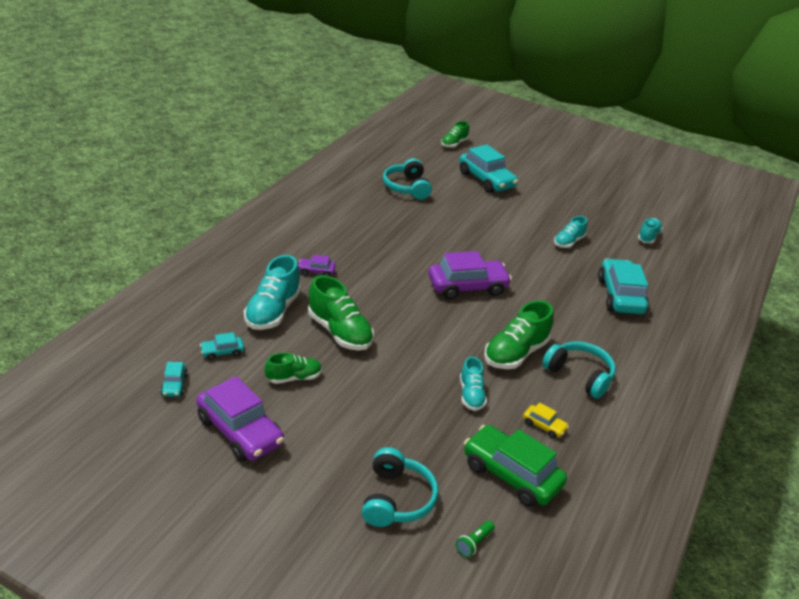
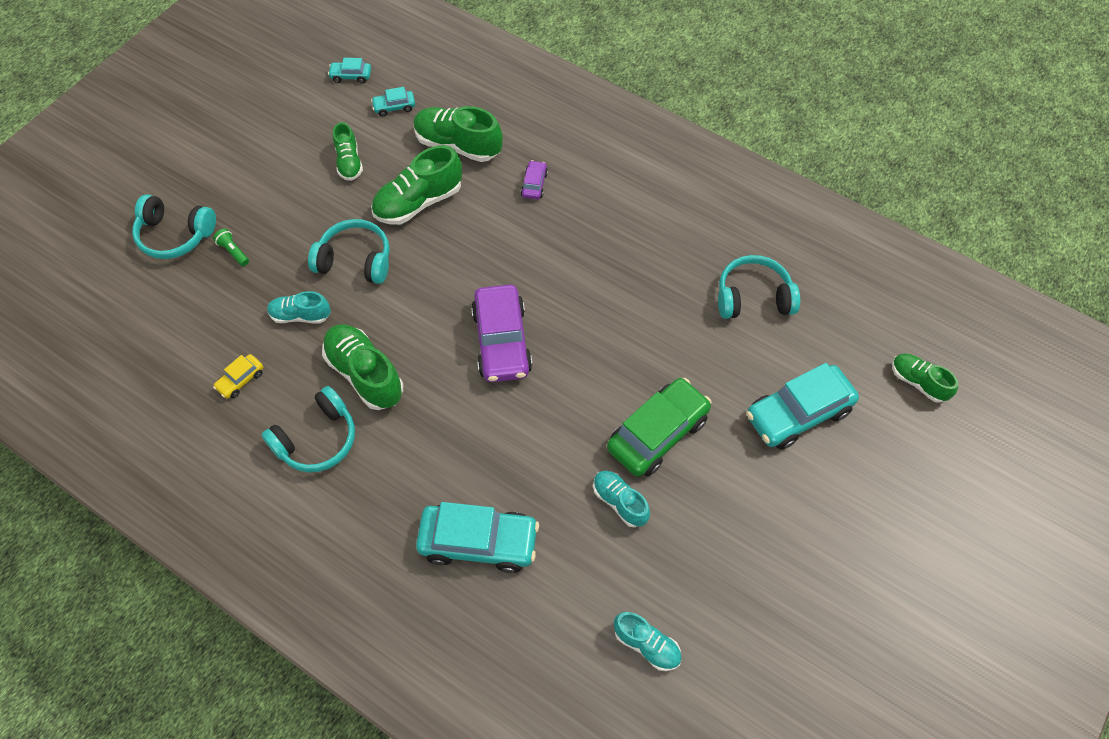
camera: 100 degrees right, 25 degrees up
(222, 352) = (394, 107): turquoise car -> turquoise car turned 90 degrees counterclockwise
(240, 431) = (282, 124): purple car -> none
(272, 311) = (458, 145): turquoise shoe -> green shoe
(407, 366) = (355, 260): none -> turquoise headphones
(474, 543) = (110, 289): green flashlight -> green flashlight (233, 251)
(511, 475) = (180, 334): green car -> green car (657, 433)

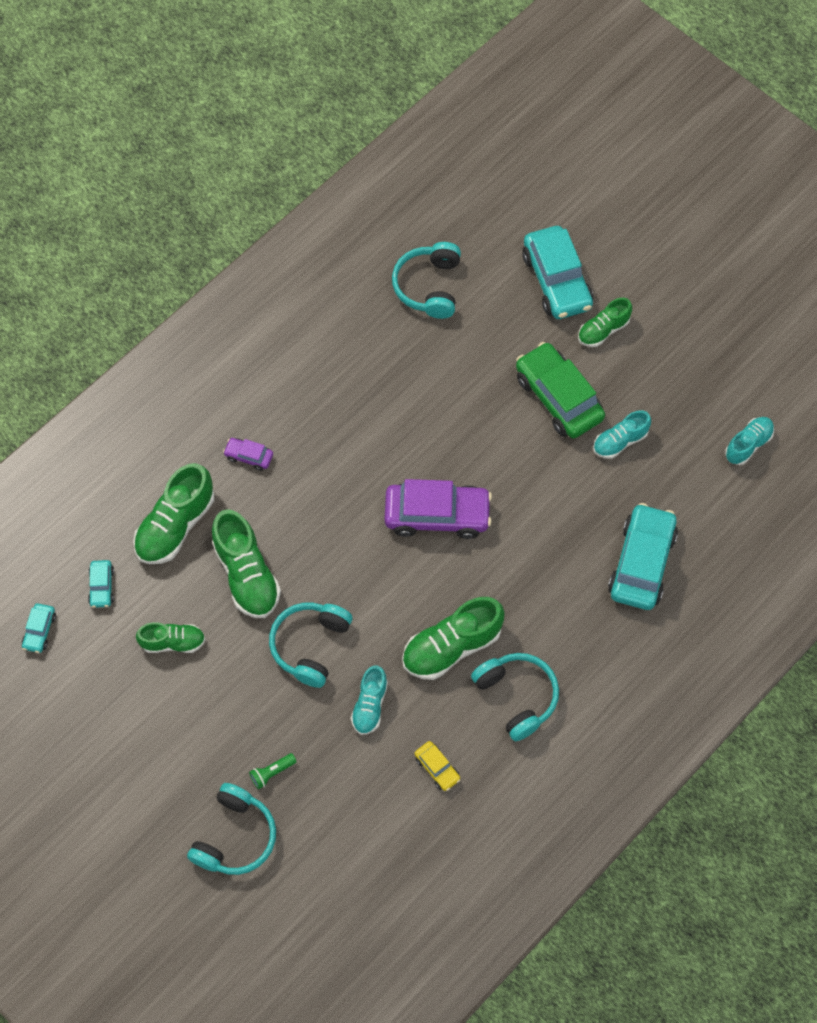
camera: 80 degrees left, 5 degrees up
(918, 382) = (541, 180): green shoe -> green shoe (603, 330)

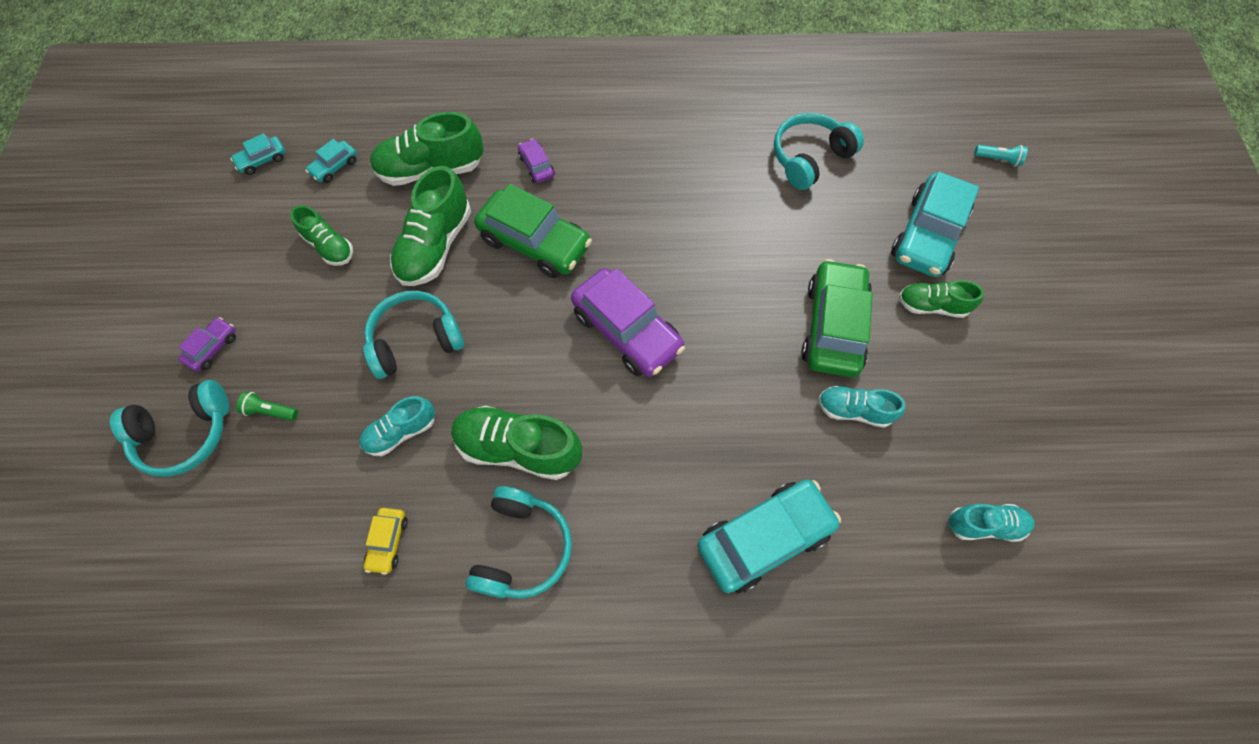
camera: 45 degrees right, 0 degrees up
(181, 776) = (213, 348): none -> purple car
(312, 511) = (535, 242): none -> green car
(550, 182) = (998, 159): none -> turquoise flashlight

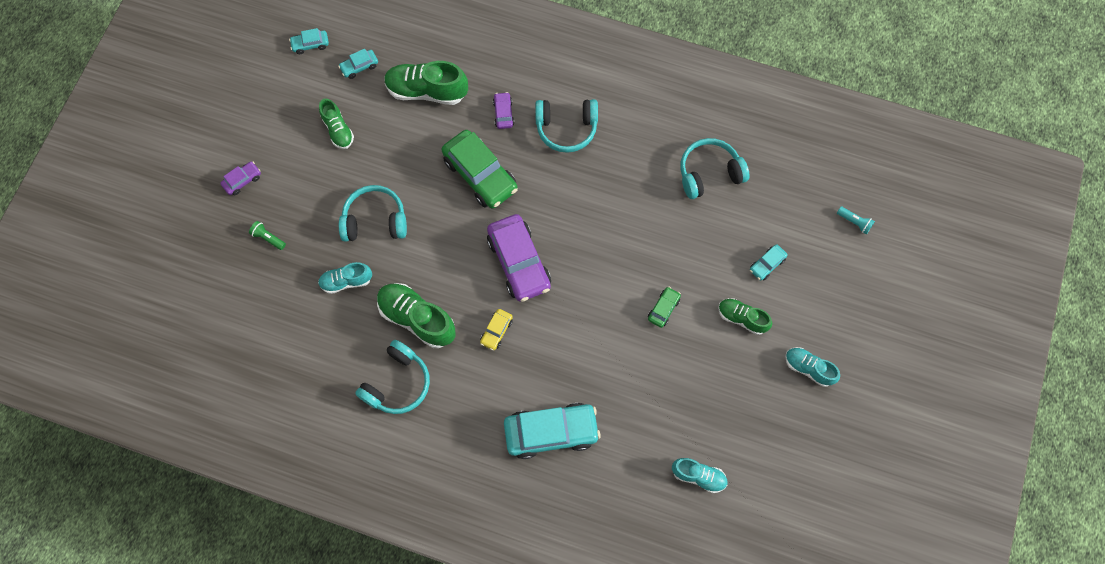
camera: 20 degrees right, 5 degrees up
(185, 434) = (212, 235): turquoise headphones -> turquoise headphones (566, 128)
(388, 542) = (317, 349): yellow car -> yellow car (496, 331)
(435, 245) = (410, 154): green shoe -> none
(833, 326) = (663, 309): green car -> green car, size x0.46
(853, 410) = (649, 372): turquoise shoe -> turquoise shoe (808, 368)
(927, 235) = (767, 264): turquoise car -> turquoise car, size x0.46

